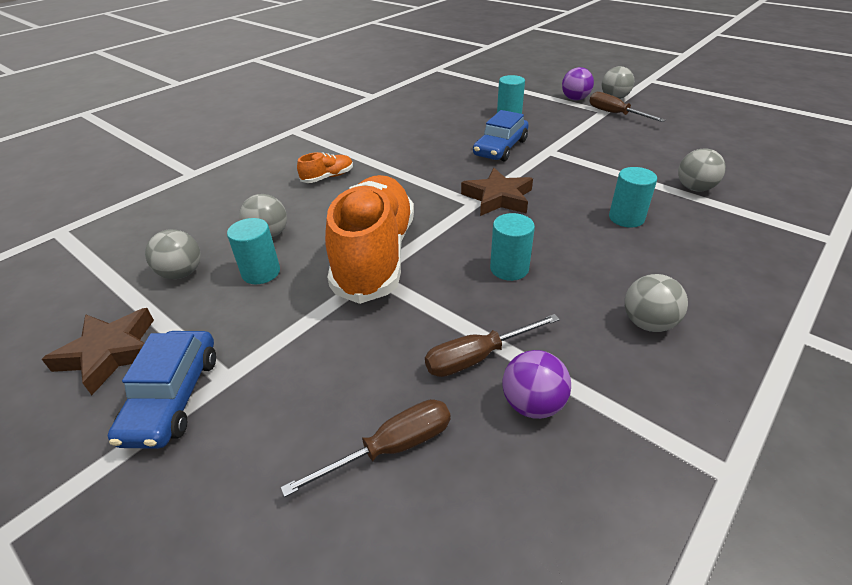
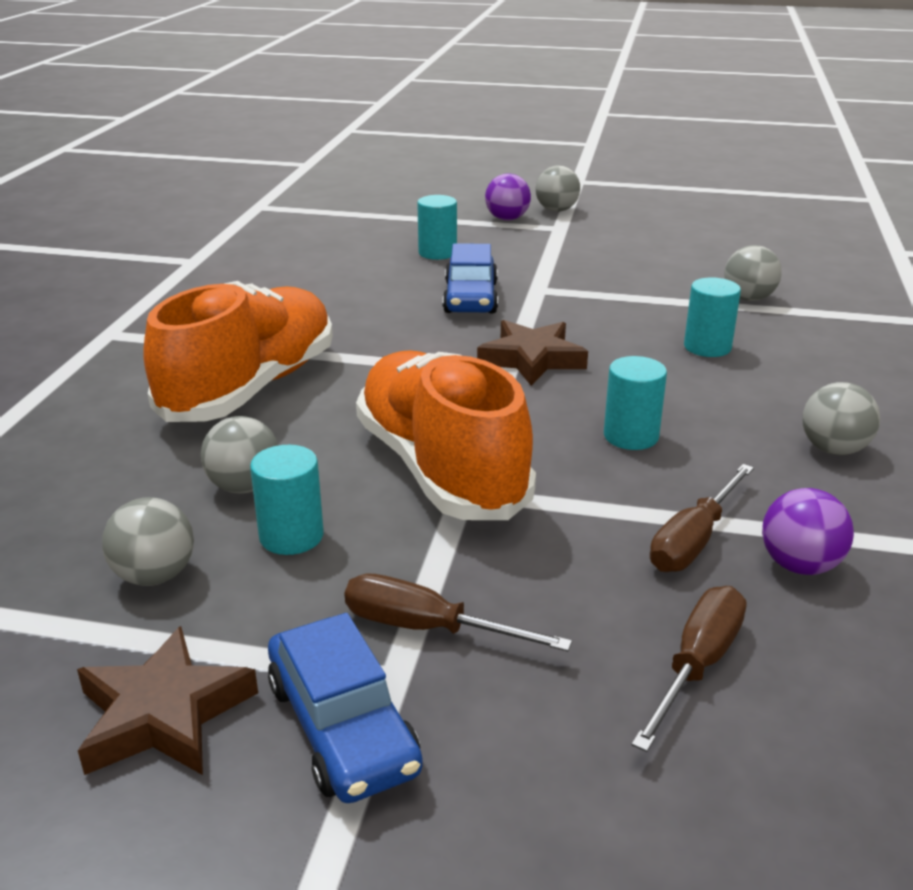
camera: 30 degrees left, 10 degrees down
(328, 177) = (251, 387): orange shoe -> orange shoe, size x2.50
(615, 114) = (577, 229): brown screwdriver -> brown screwdriver (428, 628)

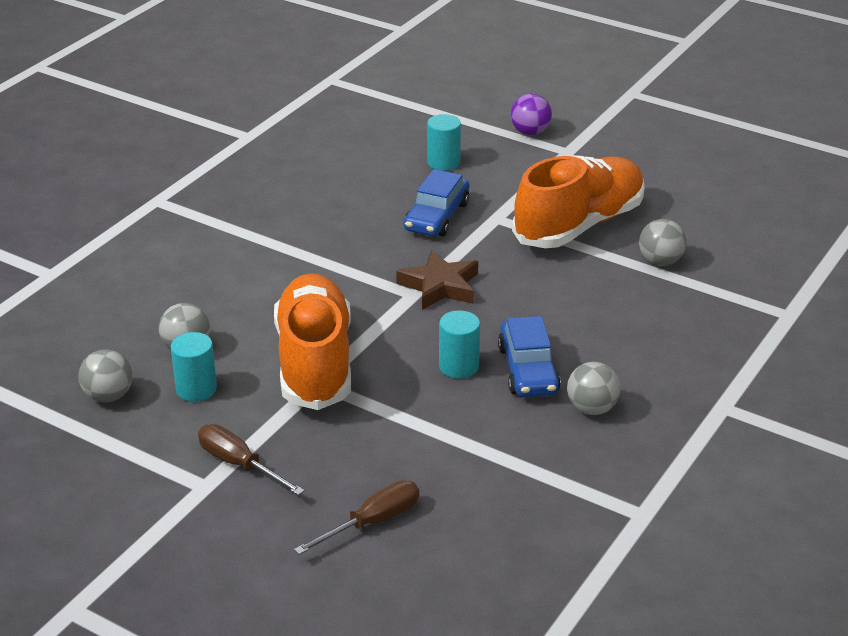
camera: 20 degrees right, 5 degrees up
(163, 714) = (79, 475): brown star -> none
(251, 387) = (229, 270): orange shoe -> orange shoe (579, 225)
(342, 726) = (164, 504): blue car -> blue car (528, 370)
(556, 210) = (582, 128): grey ball -> none
(694, 540) = (436, 450): brown screwdriver -> none
(707, 347) = (582, 302): turquoise cylinder -> none
(799, 565) = (487, 481): purple ball -> none

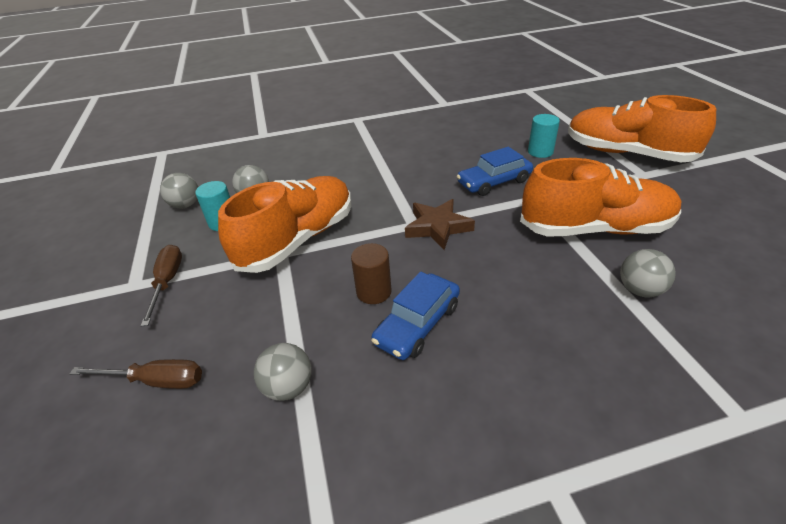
camera: 45 degrees right, 5 degrees up
(458, 366) = (374, 292): turquoise cylinder -> brown cylinder
(530, 132) = (627, 153): purple ball -> orange shoe
(592, 408) = (424, 394): grey ball -> grey ball (288, 387)

